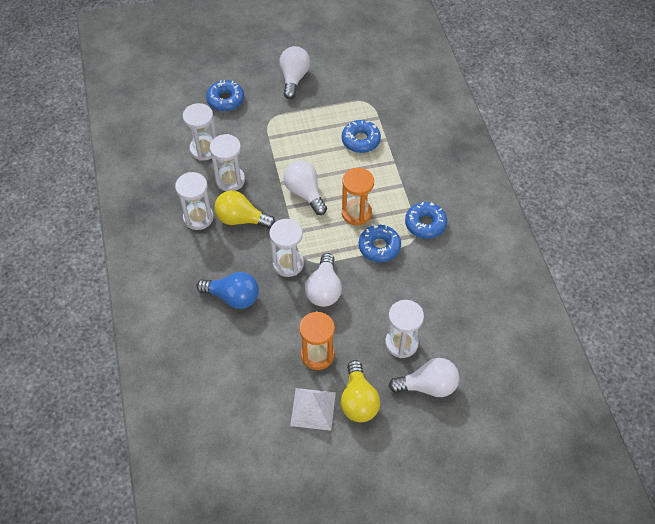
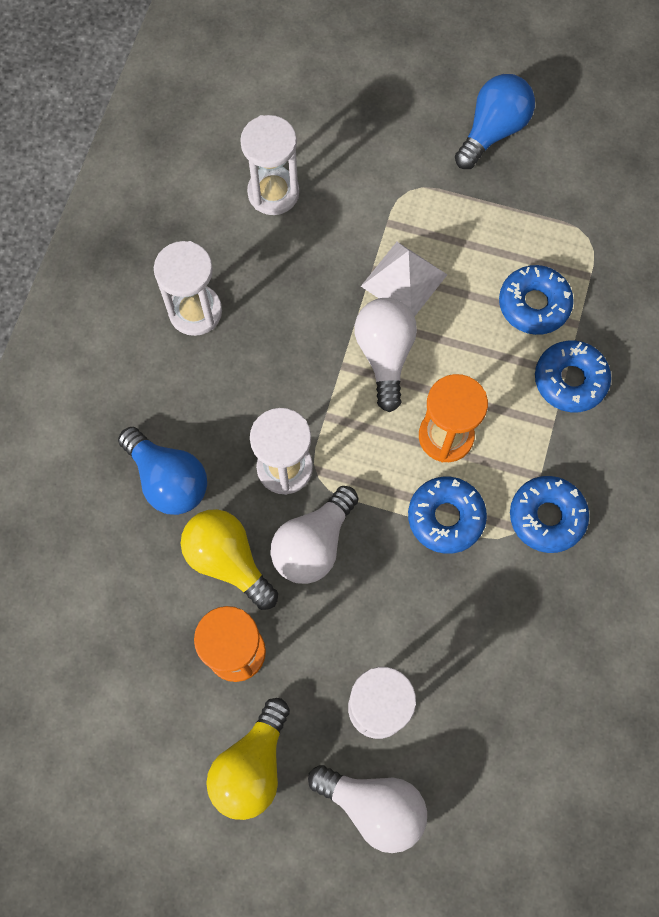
camera: 30 degrees right, 15 degrees up
(225, 100) = (358, 118): blue donut -> blue donut (570, 380)
(230, 180) = (282, 270): white hourglass -> none
(241, 219) = (258, 349): yellow light bulb -> yellow light bulb (228, 560)
(294, 78) = (492, 131): white light bulb -> blue light bulb
(313, 409) = (176, 739): white pyramid -> white pyramid (404, 280)

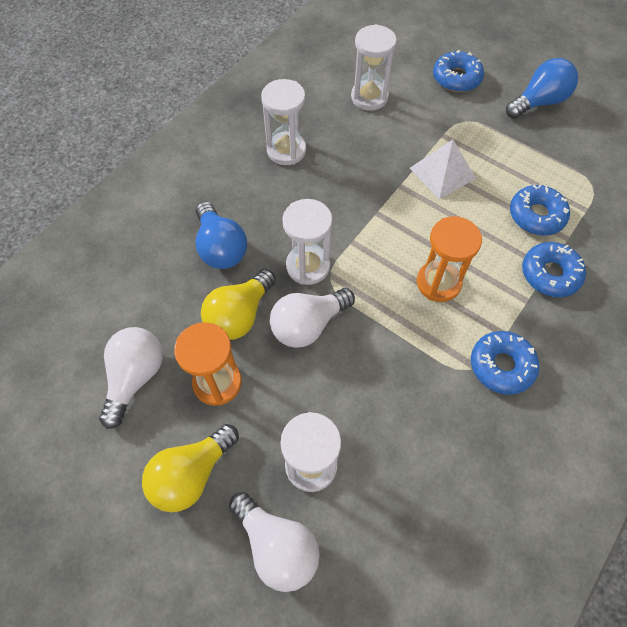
camera: 20 degrees right, 10 degrees down
(228, 560) = (239, 315): yellow light bulb -> yellow light bulb turned 120 degrees counterclockwise
(385, 355) = (411, 215): white light bulb -> white light bulb (135, 377)
(446, 517) = (418, 339): blue donut -> blue donut (456, 78)

